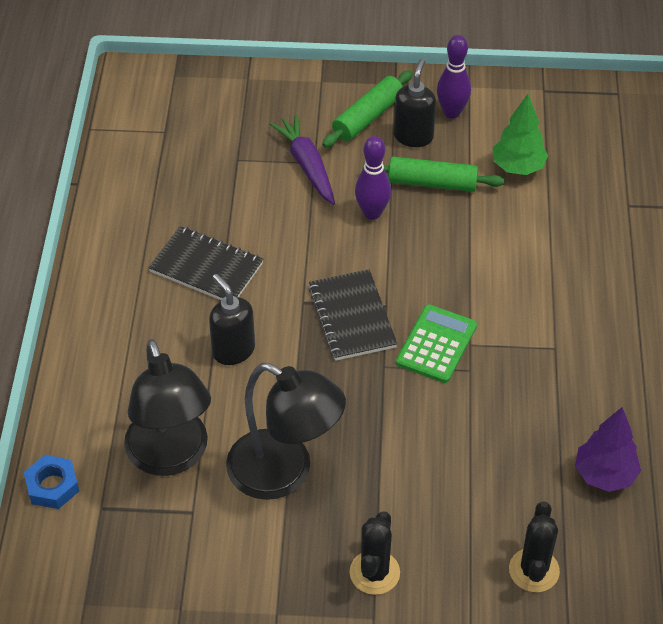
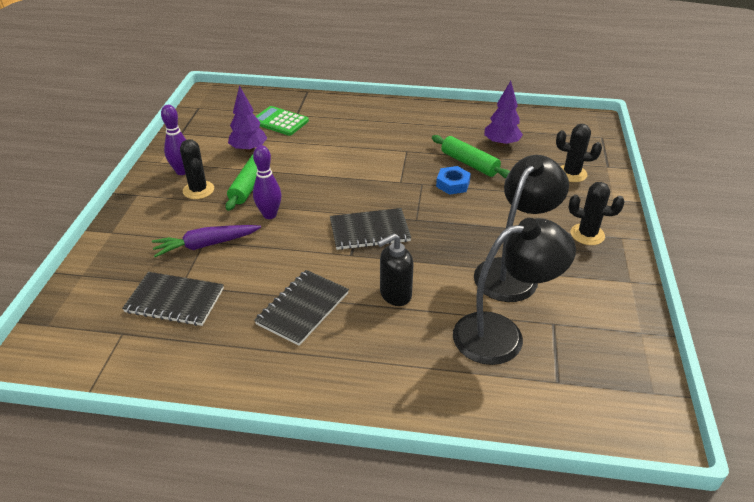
camera: 85 degrees left, 10 degrees down
(52, 486) = (540, 417): blue nut -> blue nut (452, 184)
(213, 159) = (175, 300): none -> black notebook
(368, 117) = (167, 210): green rolling pin -> green rolling pin (469, 163)
(413, 136) = (198, 190): black soap dispenser -> black cactus
(436, 344) = (399, 195): green calculator -> green calculator (280, 121)
(518, 167) = (249, 149): green tree -> purple tree

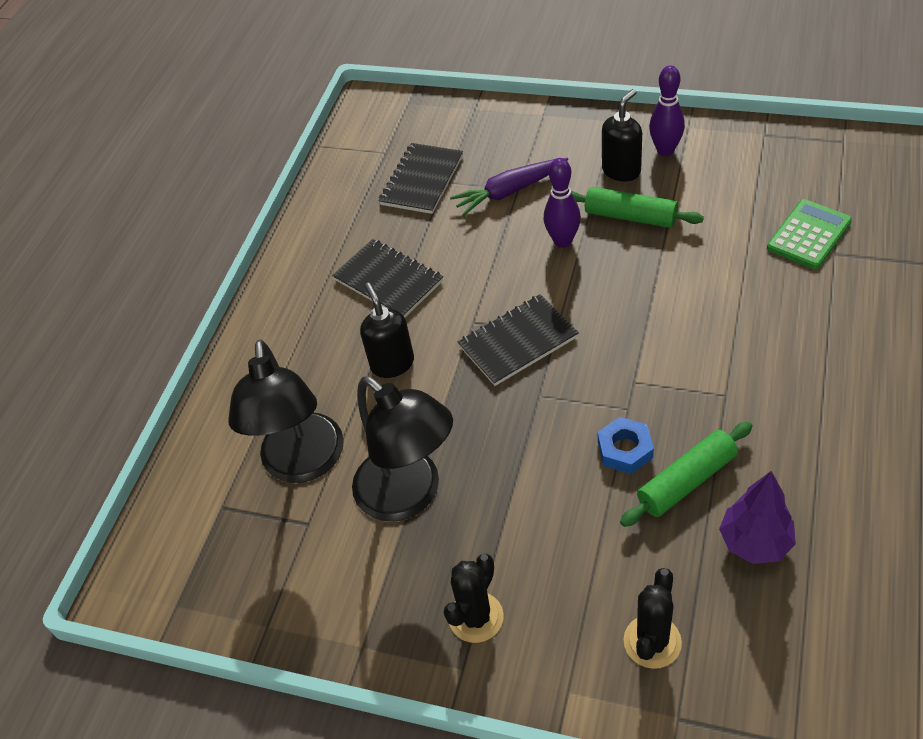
camera: 105 degrees right, 10 degrees up
(198, 190) = (621, 171): black cactus -> black soap dispenser
(206, 245) = (510, 192): purple carrot -> purple carrot turned 105 degrees counterclockwise
(249, 149) = (722, 207): purple tree -> none
(369, 231) = (518, 342): black notebook -> black notebook turned 60 degrees clockwise

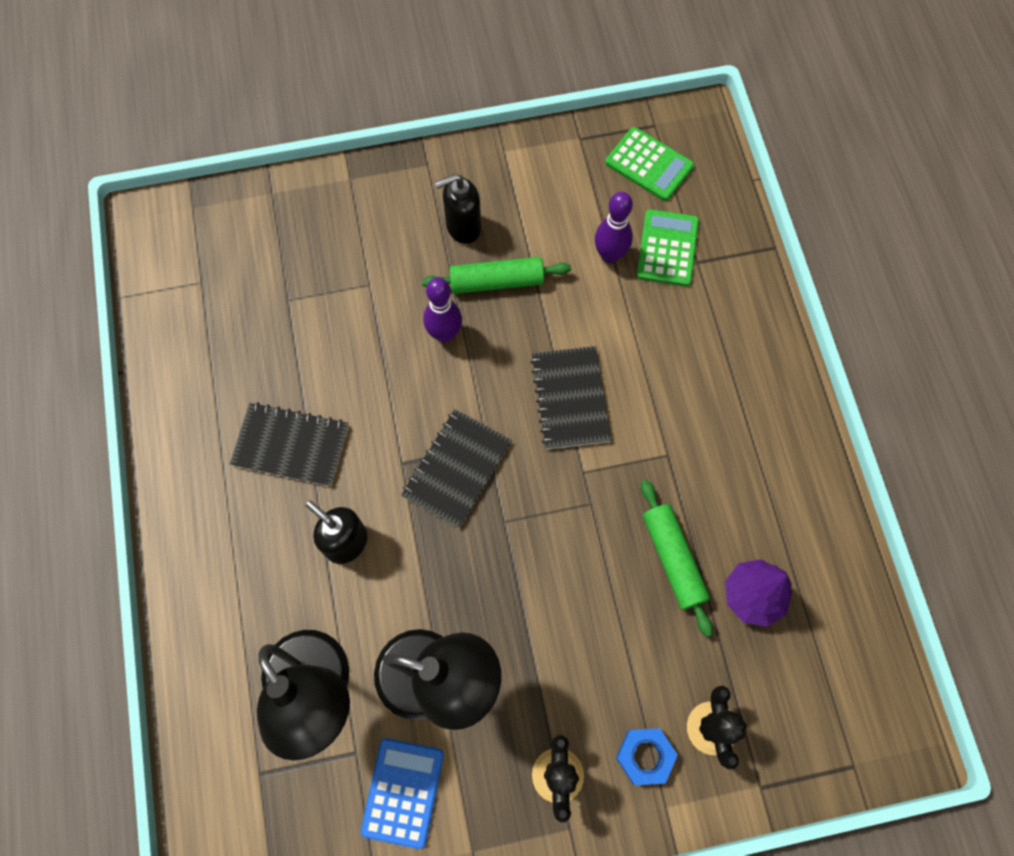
camera: 35 degrees left, 20 degrees up
(329, 571) = (403, 792): none -> blue calculator
(422, 180) = (262, 306): black notebook -> black notebook (570, 398)
(510, 192) = (362, 290): purple carrot -> none
(621, 171) = (463, 227): black soap dispenser -> black soap dispenser turned 120 degrees counterclockwise
(625, 449) = (607, 548): blue nut -> blue nut (645, 756)
(665, 150) = (494, 188): purple bowling pin -> purple bowling pin (609, 255)
(687, 481) = (673, 559): green rolling pin -> green rolling pin turned 45 degrees counterclockwise
(822, 168) = (649, 165): none -> green calculator

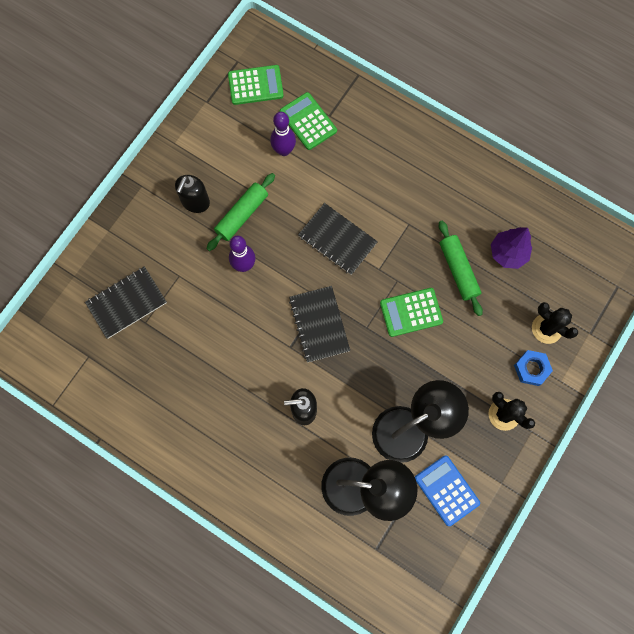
camera: 45 degrees left, 5 degrees up
(291, 445) = (227, 391): black notebook -> black notebook (126, 303)
(570, 553) = (411, 312): none -> green calculator
(673, 559) = (458, 270): green rolling pin -> green rolling pin turned 45 degrees clockwise

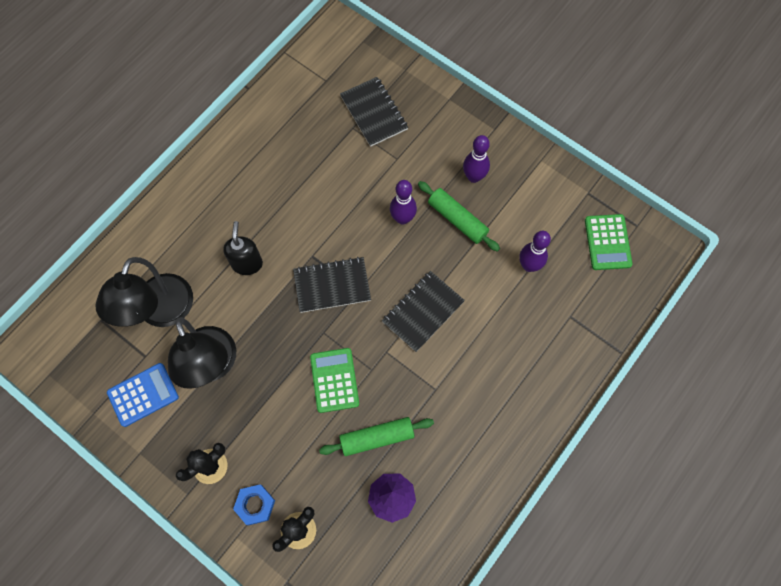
camera: 95 degrees right, 5 degrees down
(195, 202) = (473, 177): black soap dispenser -> purple bowling pin
(308, 121) = (563, 293): green calculator -> none

